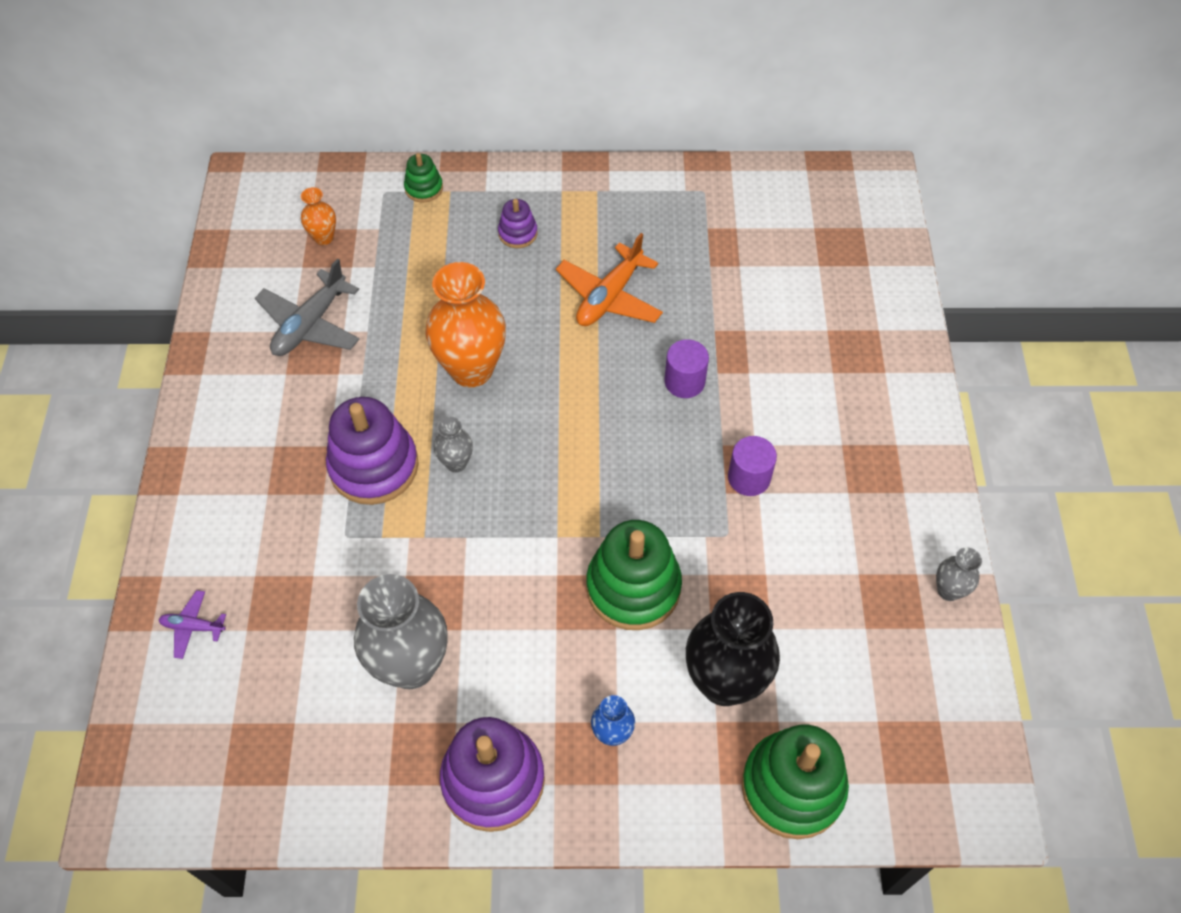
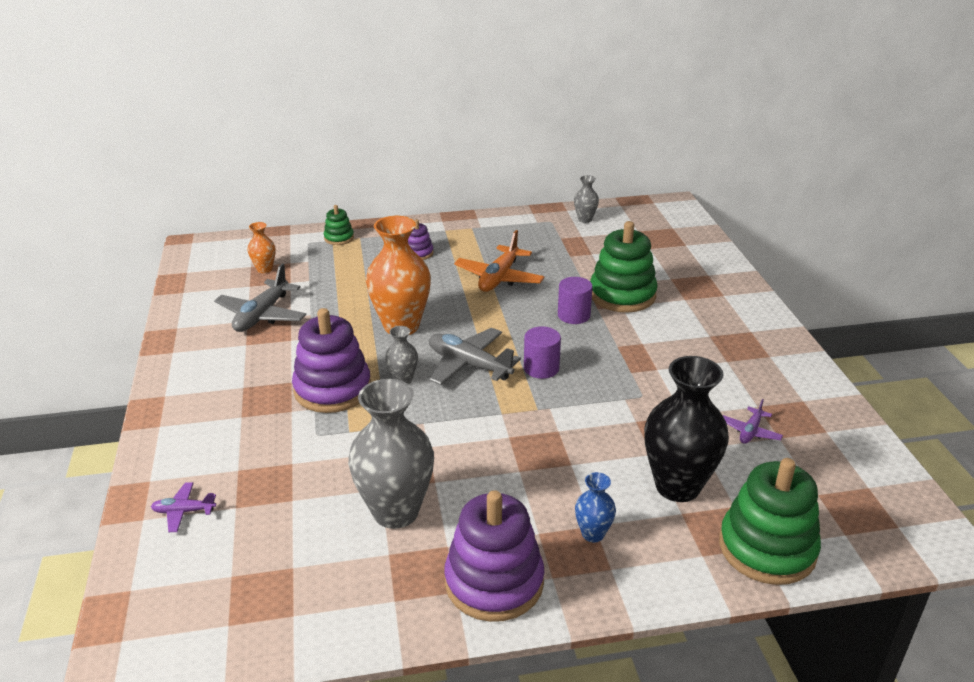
camera: 10 degrees left, 25 degrees down
(537, 450) = (469, 365): none -> grey plane
(633, 587) = (576, 436): green stacking toy -> green stacking toy (622, 295)
(749, 478) = (645, 361): purple cylinder -> purple cylinder (541, 368)
(835, 613) = (750, 431): none -> purple plane
(948, 590) = (833, 407): grey vase -> grey vase (585, 219)

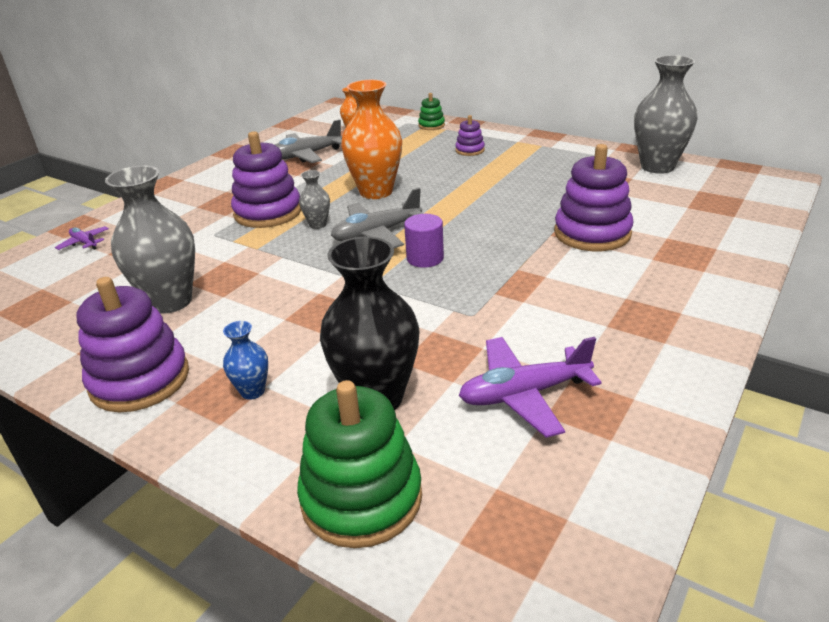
camera: 45 degrees right, 0 degrees up
(469, 365) = (376, 234): grey plane -> grey plane turned 105 degrees counterclockwise
(499, 278) = (503, 185): orange plane -> none
(573, 315) = (519, 232): purple cylinder -> none
(585, 219) = (657, 167): grey vase -> grey vase, size x2.11
(622, 295) = (592, 233): green stacking toy -> purple stacking toy
(750, 431) = (524, 394): purple plane -> purple plane, size x1.92

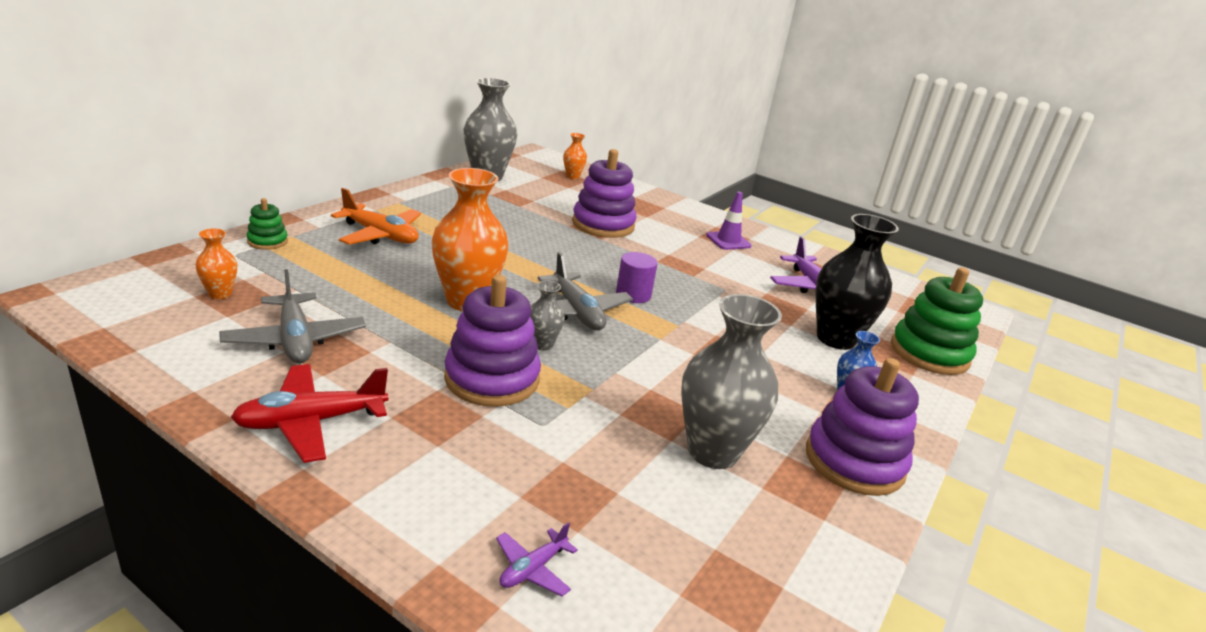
camera: 95 degrees left, 5 degrees down
(222, 174) = (311, 422): none -> red plane
(470, 150) = (380, 235): purple stacking toy -> orange plane
(633, 321) = (728, 241): none -> purple traffic cone
(730, 206) = (572, 176): none -> orange vase

